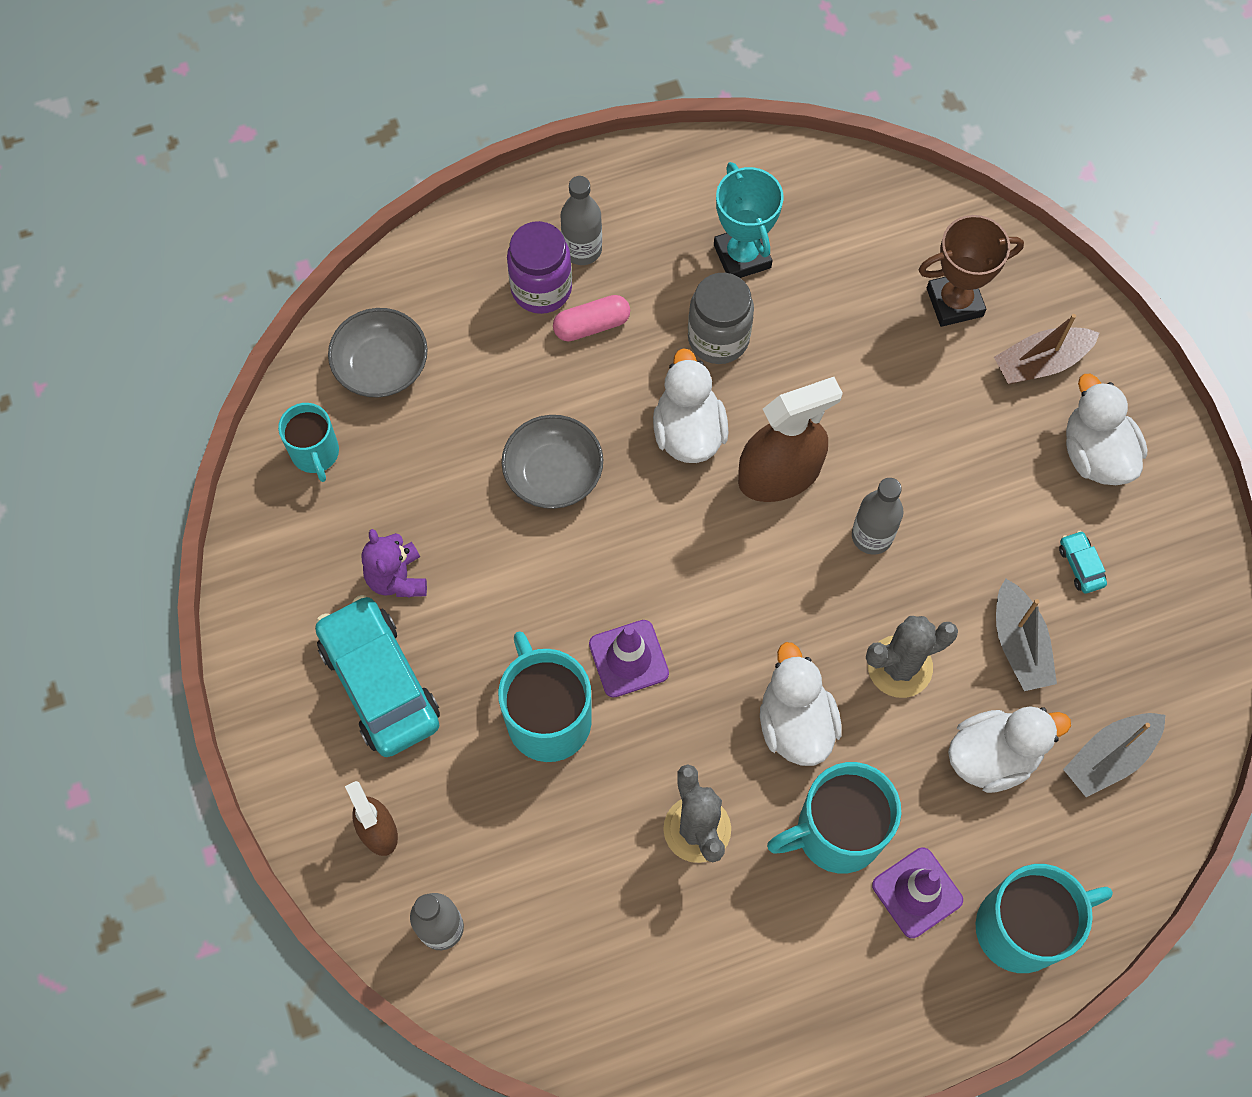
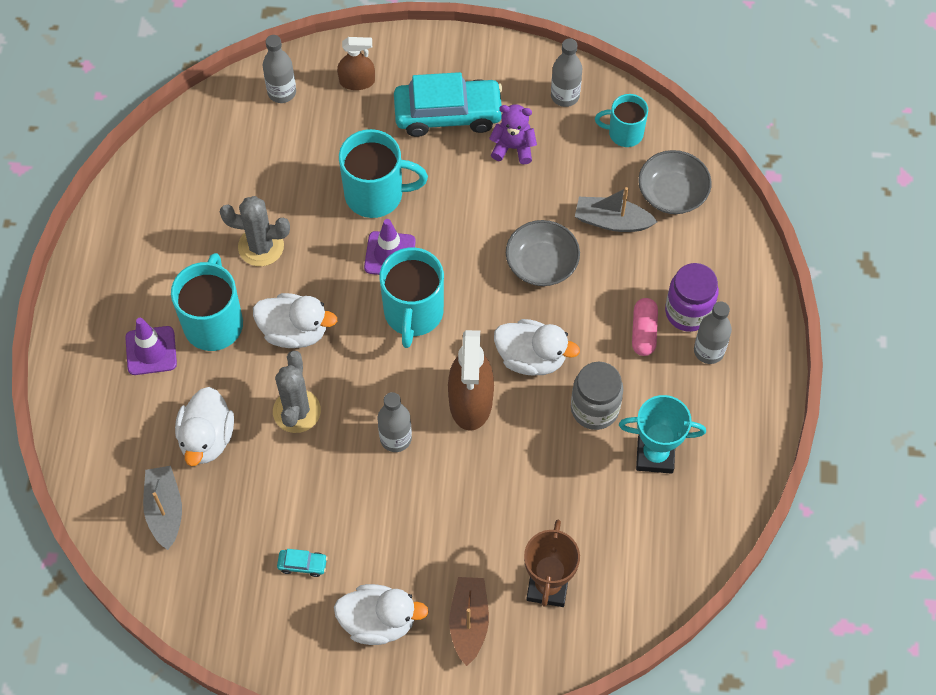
camera: 115 degrees right, 5 degrees down
(287, 548) = (565, 96): none -> grey bottle
(1019, 644) = (270, 494): grey boat -> grey boat (612, 221)
(1022, 927) = (94, 400): turquoise mug -> turquoise mug (413, 313)

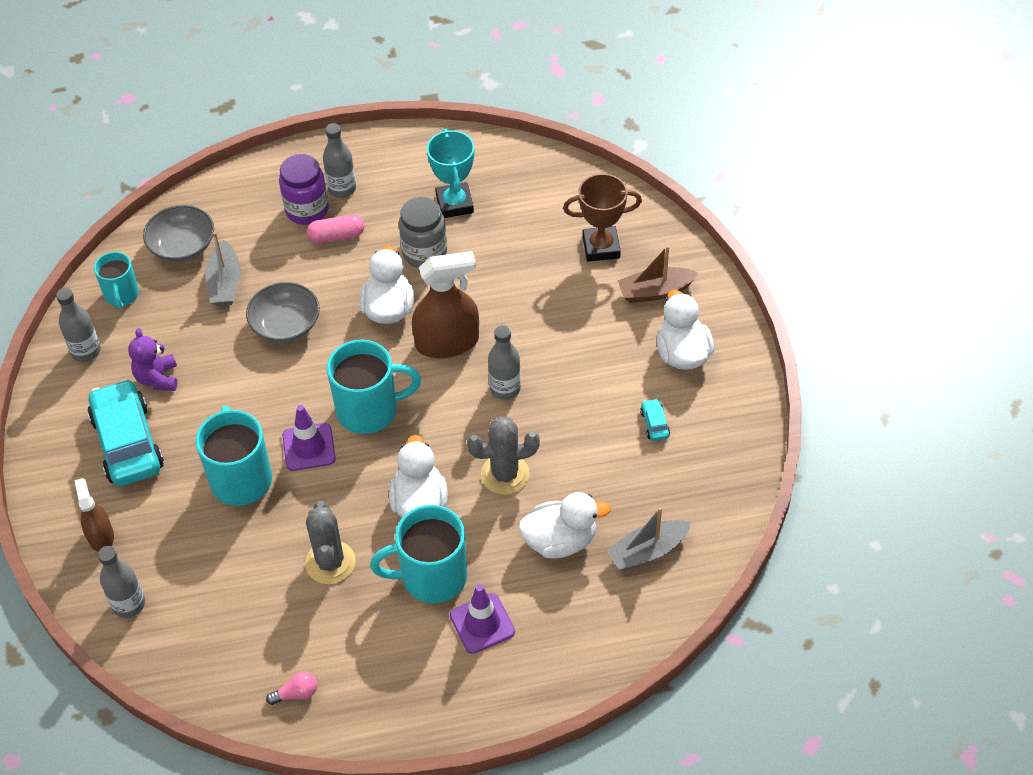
camera: 105 degrees left, 10 degrees down
(147, 196) = (296, 693): none -> pink light bulb

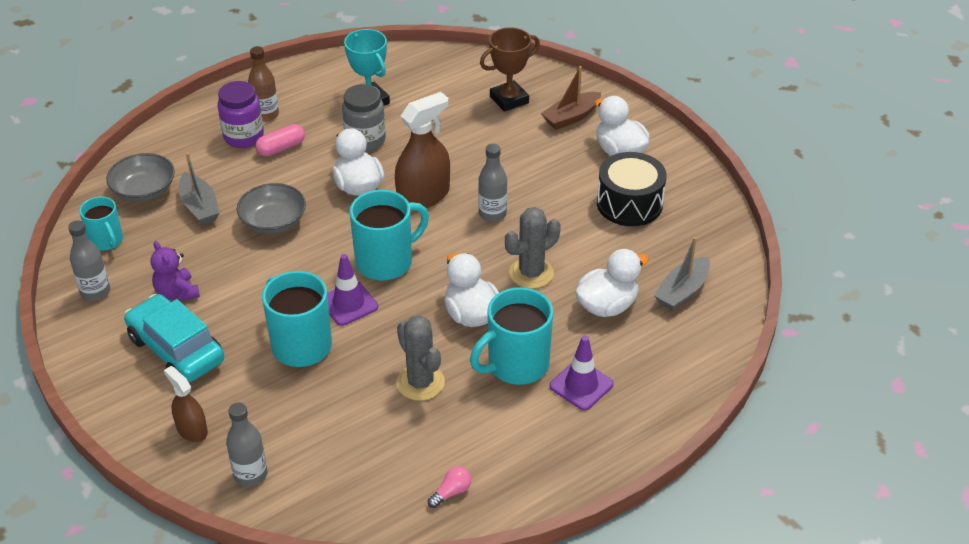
camera: 25 degrees left, 10 degrees down
(342, 189) = (266, 115): grey bottle -> brown bottle
(654, 424) = (629, 204): turquoise car -> black drum

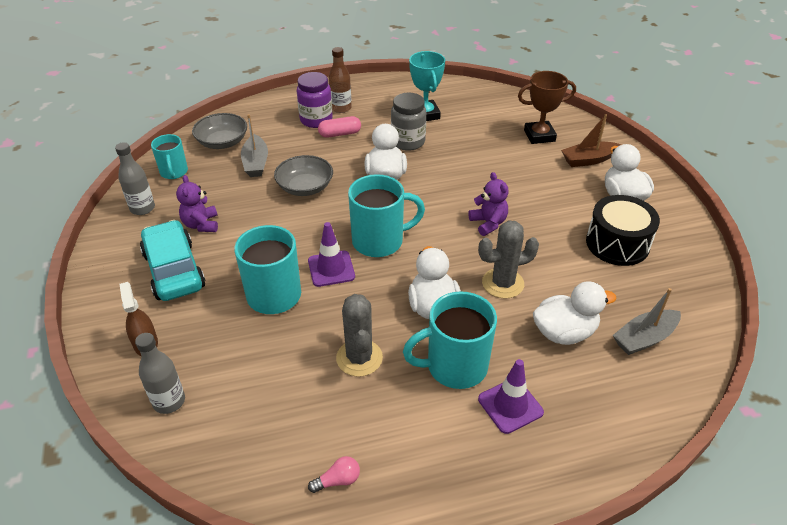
camera: 20 degrees right, 0 degrees up
(423, 196) = (435, 195): brown spray bottle -> none
(492, 214) = (488, 223): grey bottle -> purple teddy bear

